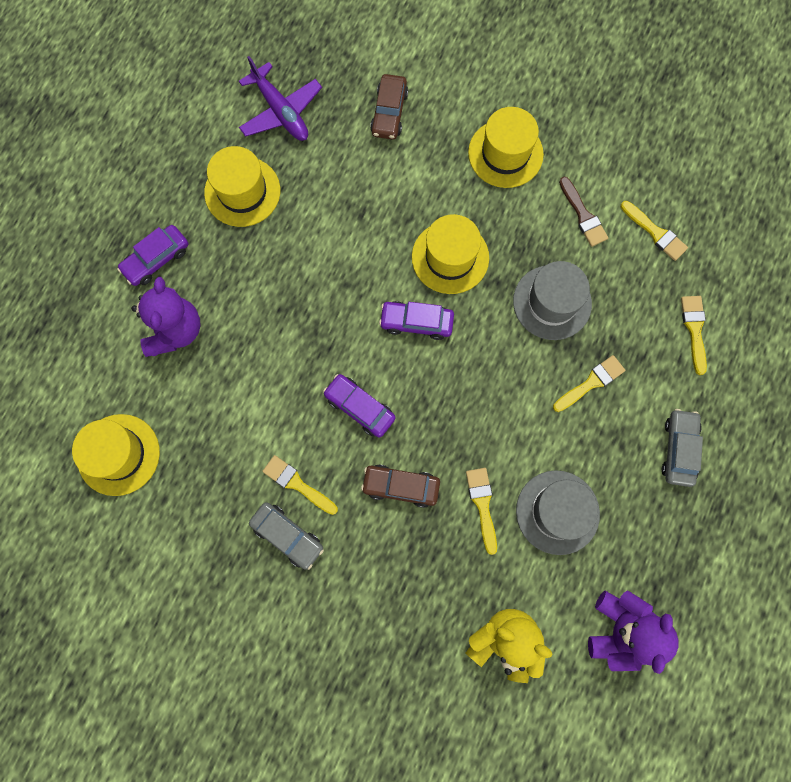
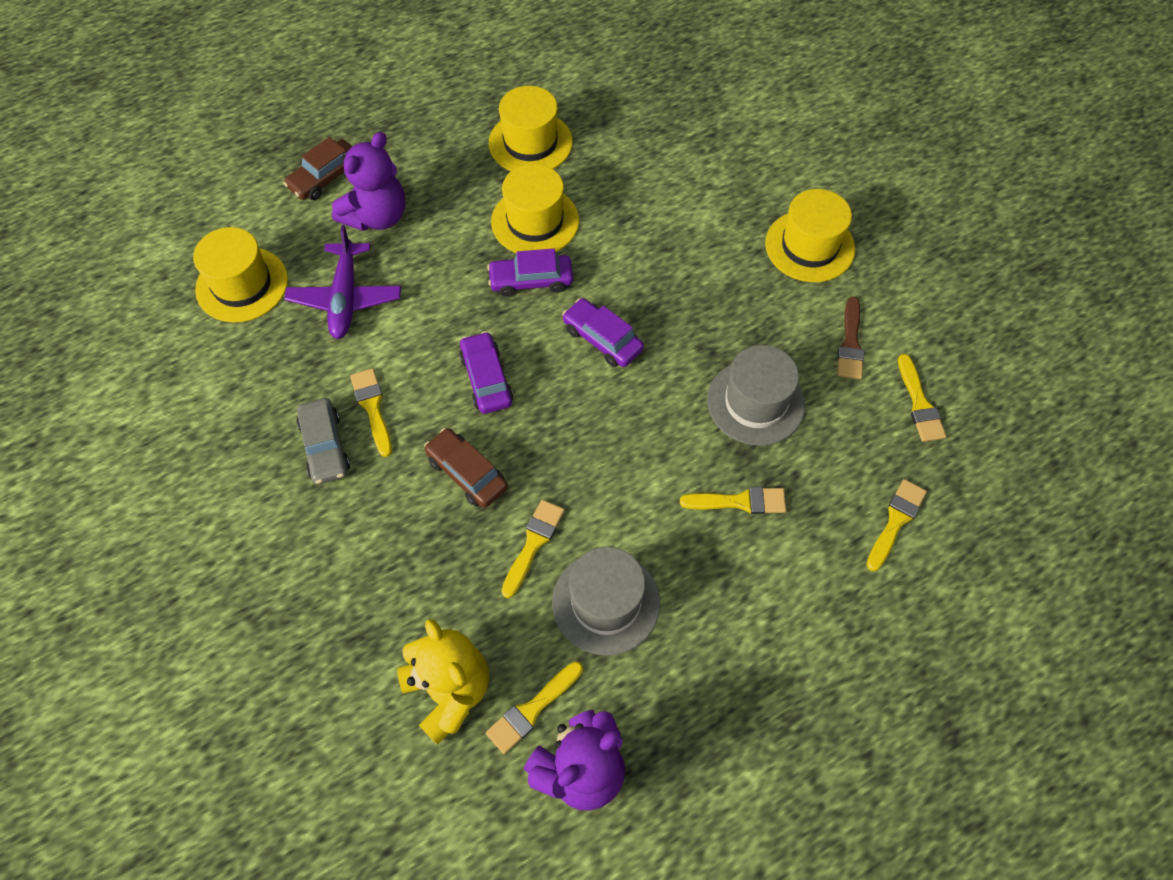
camera: 35 degrees right, 15 degrees down
(156, 259) = (410, 153): purple car -> purple car (531, 280)
(281, 111) = (618, 100): purple plane -> purple plane (345, 298)
(389, 112) = (719, 152): brown car -> brown car (325, 177)
(450, 257) = (681, 303): yellow hat -> yellow hat (535, 221)
(564, 615) = (532, 709): none -> yellow brush
(678, 449) = (788, 628): grey car -> none

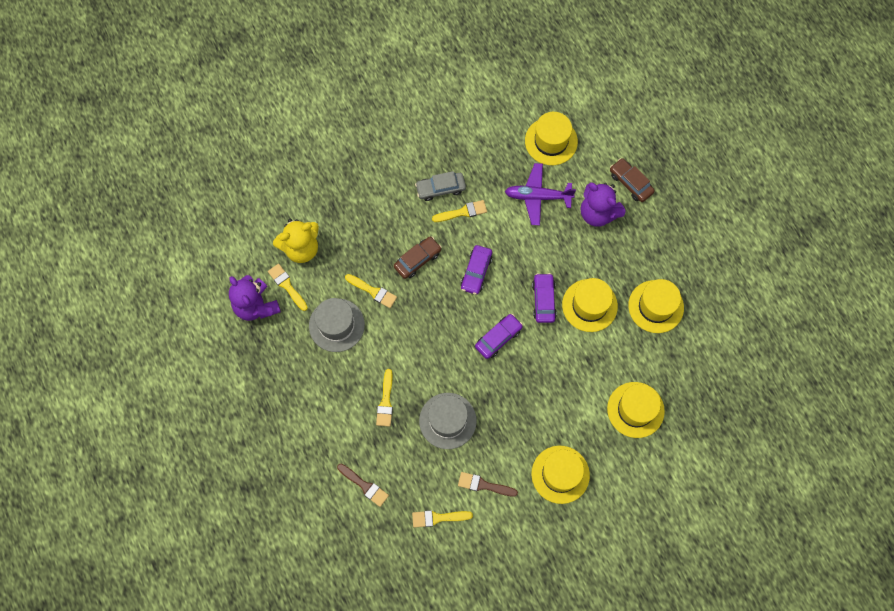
camera: 95 degrees right, 10 degrees up
(486, 379) = (476, 272): purple car -> purple car turned 120 degrees clockwise
(693, 161) = (635, 409): none -> yellow hat
(895, 521) = (364, 486): yellow brush -> brown brush

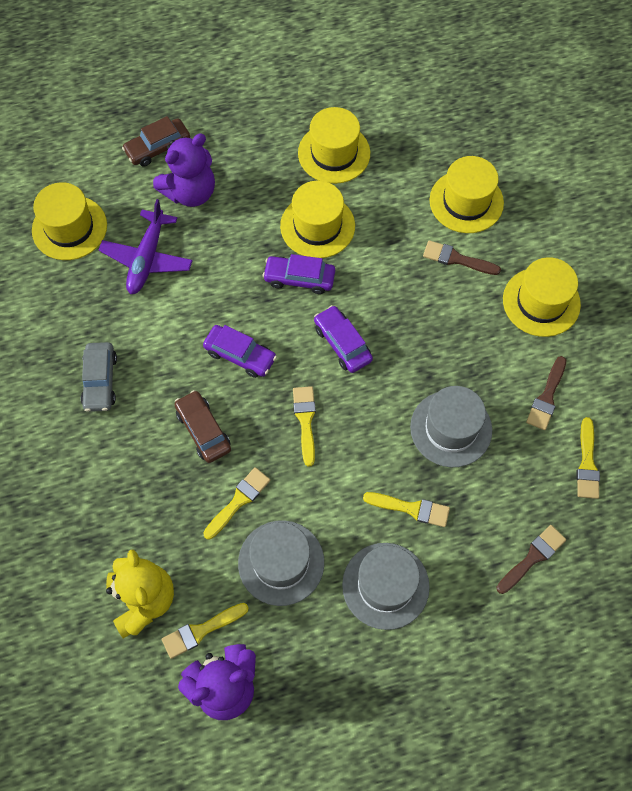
camera: 80 degrees left, 5 degrees down
(331, 392) = (385, 585): none -> grey hat
(462, 212) = (145, 357): yellow brush -> yellow brush (305, 421)
(583, 408) = (456, 259): none -> brown brush

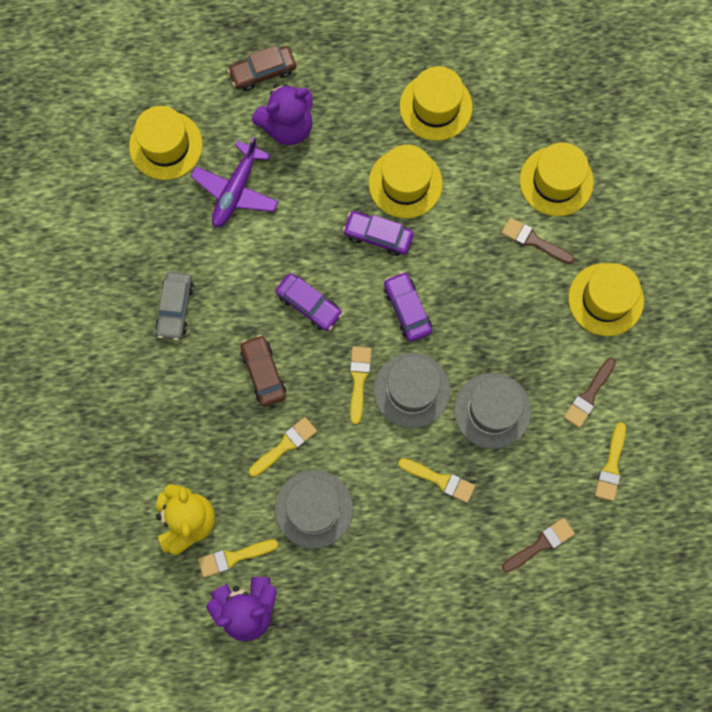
camera: 10 degrees right, 10 degrees up
(385, 585) = (403, 546): grey hat -> grey hat (412, 390)

